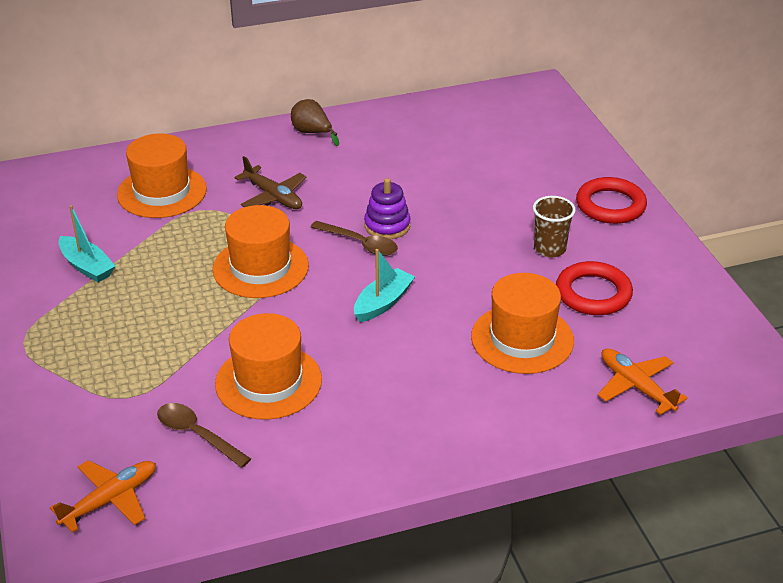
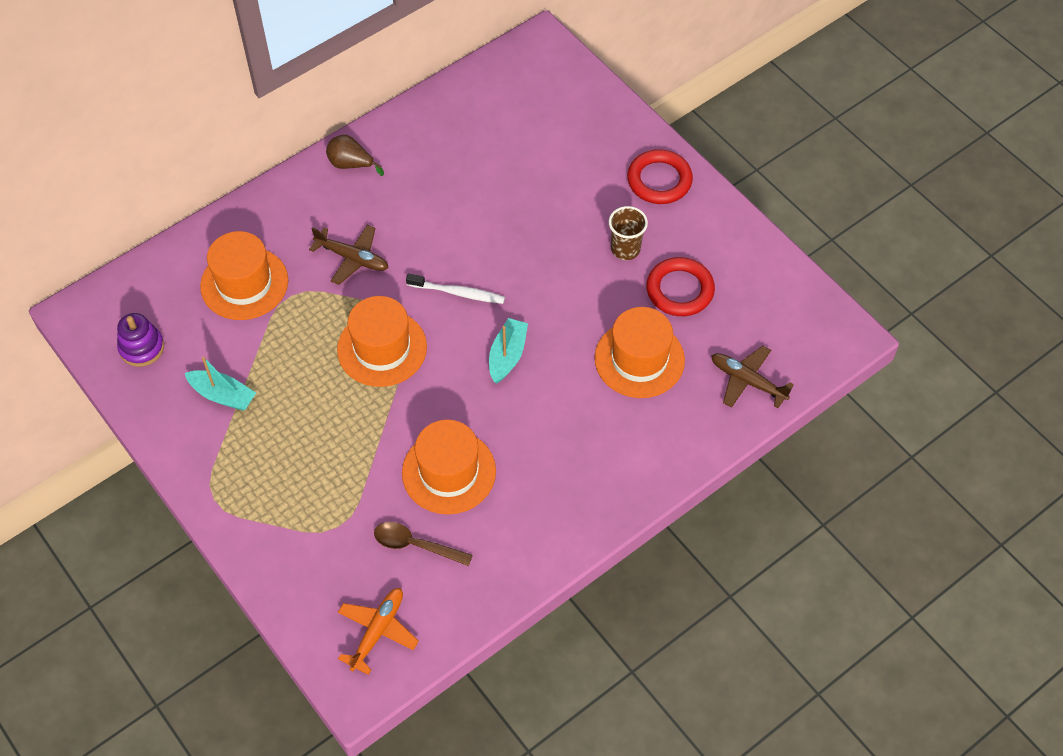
camera: 20 degrees left, 20 degrees up
(360, 244) = (458, 293): brown spoon -> white toothbrush
(387, 226) = (473, 264): purple stacking toy -> purple stacking toy (142, 348)
(636, 387) = (748, 381): orange plane -> brown plane

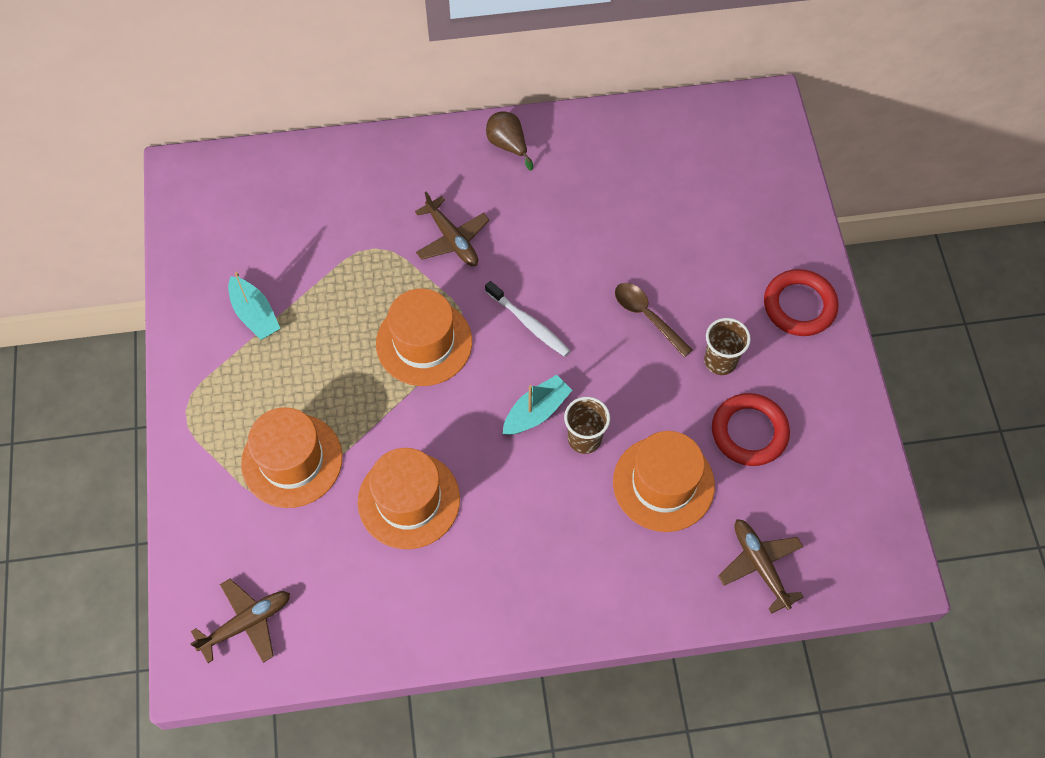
camera: 30 degrees right, 5 degrees up
(142, 348) = (214, 232): purple stacking toy -> none
(244, 283) = (340, 215): orange hat -> orange hat (292, 460)
(377, 631) = (246, 623): orange plane -> brown plane
(415, 545) = (333, 557): brown spoon -> brown spoon (647, 316)
(558, 357) = (584, 439): none -> brown cup

